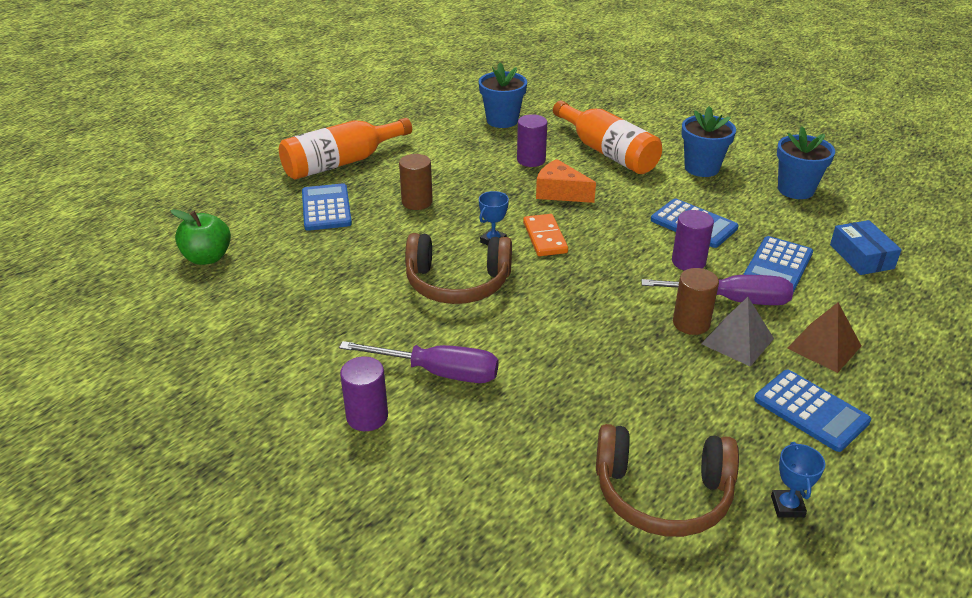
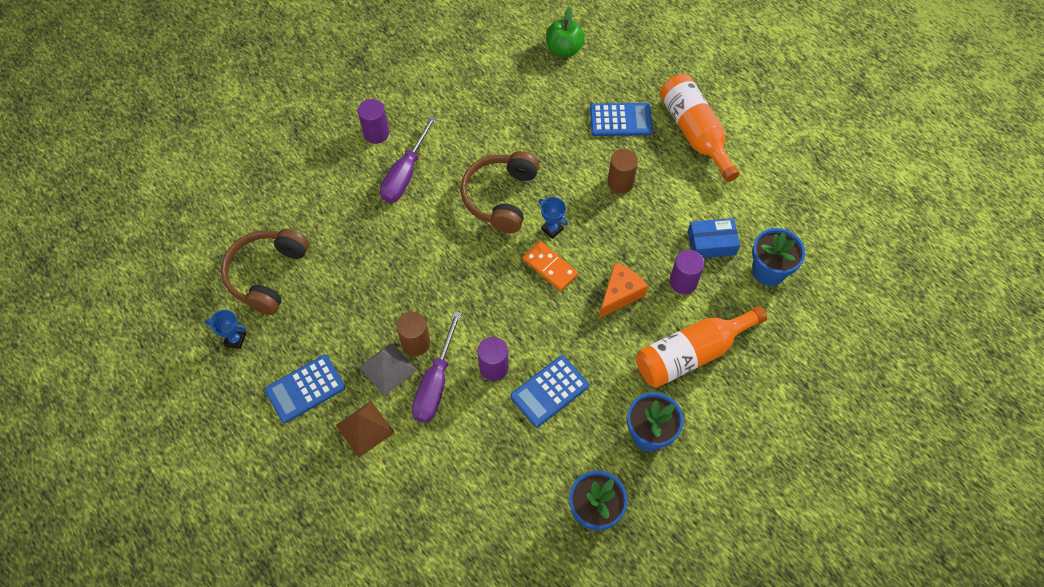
camera: 100 degrees right, 25 degrees up
(545, 237) = (550, 267): orange domino -> orange domino turned 45 degrees clockwise
(777, 266) = (473, 438): blue calculator -> none
(861, 257) = (471, 519): blue box -> blue box (711, 243)

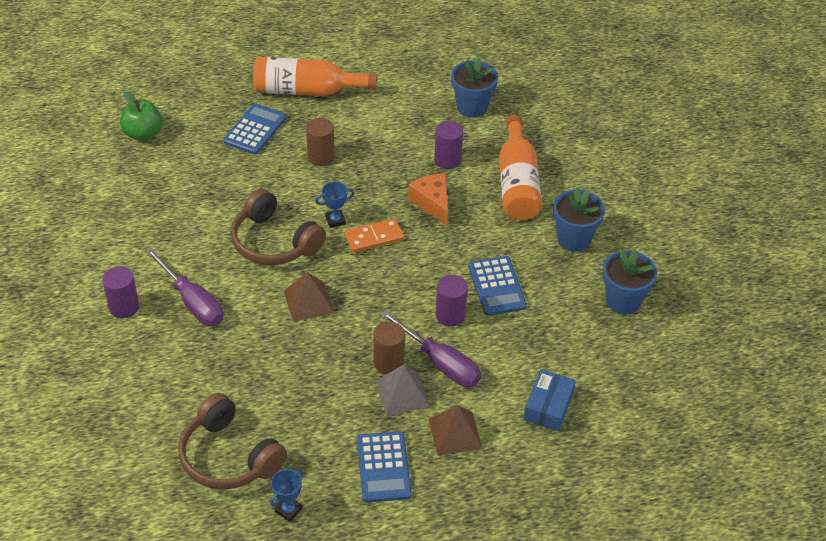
camera: 65 degrees left, 15 degrees down
(450, 253) = (308, 301): none -> brown pyramid
(711, 243) = (422, 127): blue box -> blue box (548, 406)

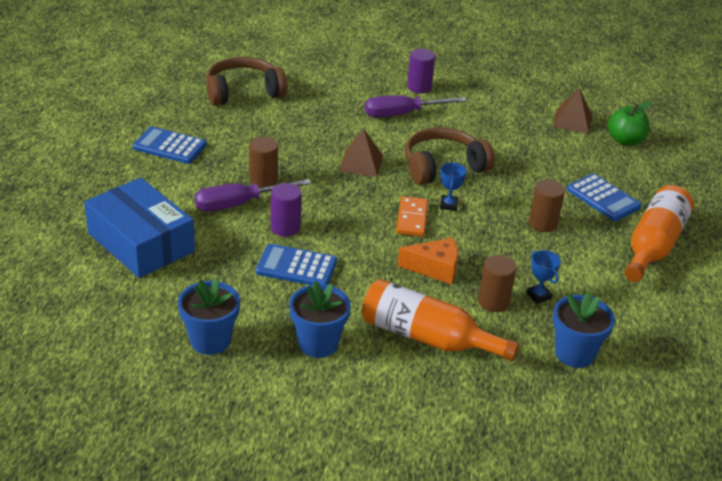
camera: 115 degrees right, 10 degrees down
(288, 510) = (177, 101): blue trophy -> blue trophy (538, 296)
(402, 393) = (227, 176): grey pyramid -> none
(447, 160) = (493, 302): purple cylinder -> brown cylinder
(455, 433) = (165, 186): brown pyramid -> brown pyramid (572, 120)
(548, 406) = (141, 242): blue box -> blue box, size x1.86

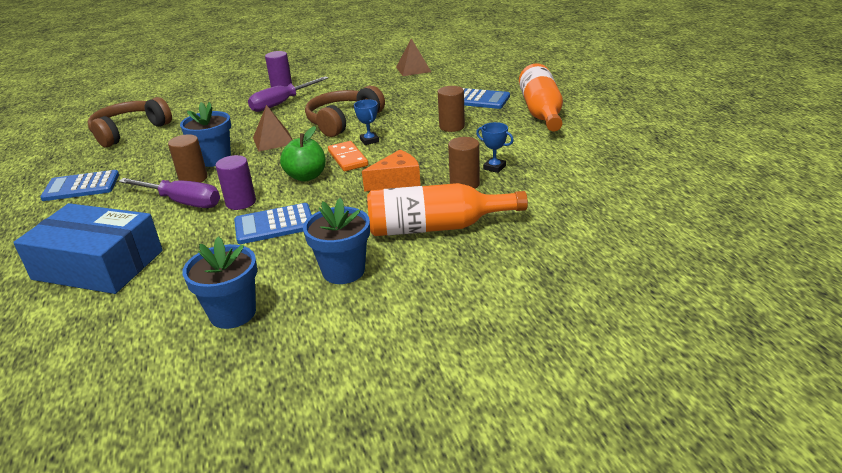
camera: 25 degrees left, 5 degrees down
(239, 204) = (182, 202): purple screwdriver -> purple screwdriver turned 105 degrees counterclockwise
(574, 353) = (559, 191): blue flower pot -> blue flower pot (215, 159)
(625, 140) = (460, 68): green apple -> green apple (306, 176)

